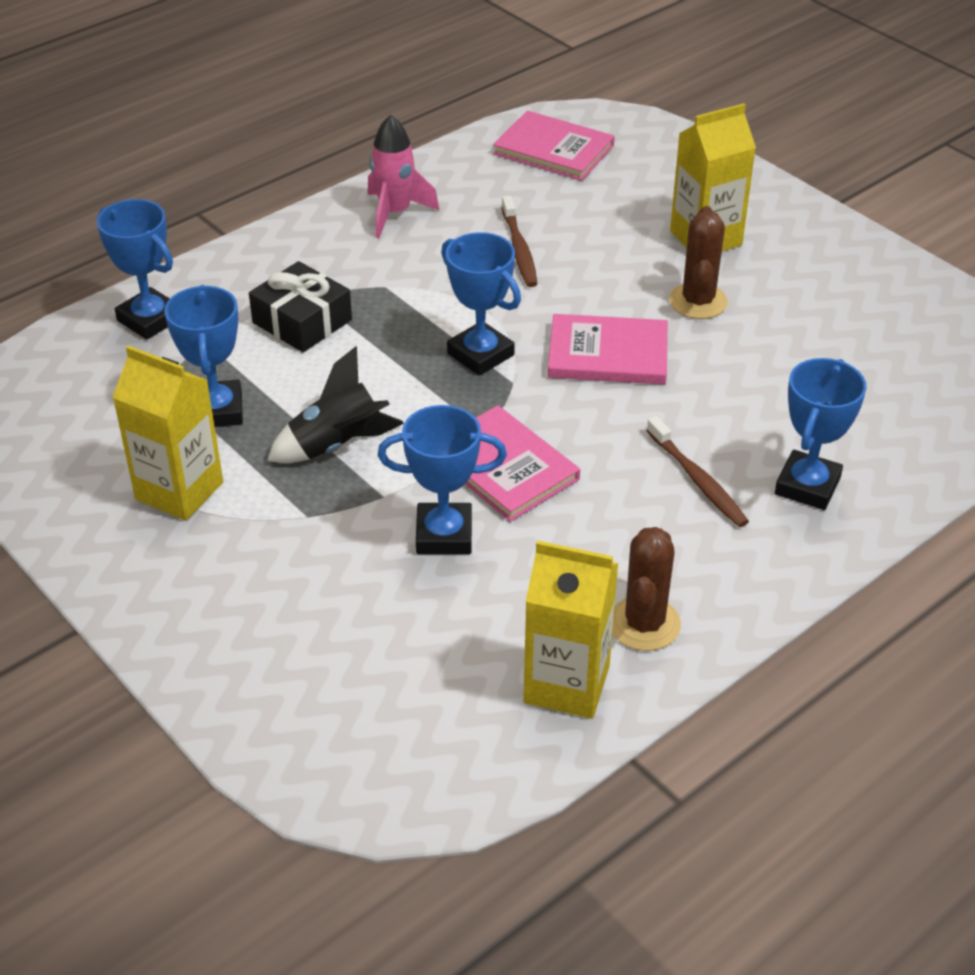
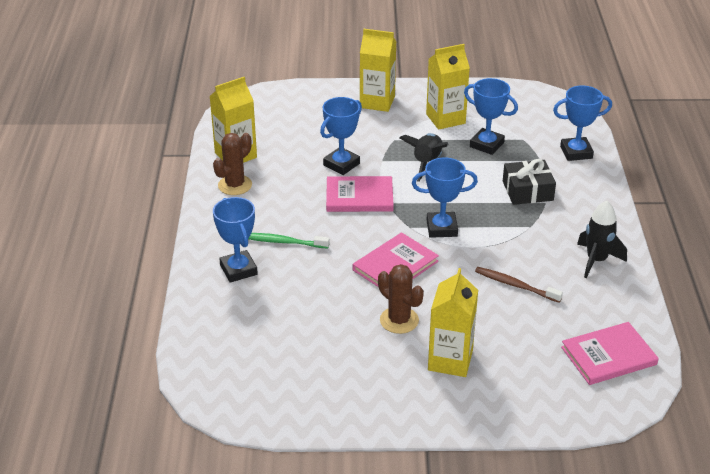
camera: 130 degrees right, 5 degrees down
(202, 604) = (377, 102): none -> yellow carton
(395, 213) = (596, 260): pink rocket -> black rocket
(644, 624) = (235, 185): brown cactus -> brown cactus turned 75 degrees clockwise
(697, 479) = (284, 242): brown toothbrush -> green toothbrush

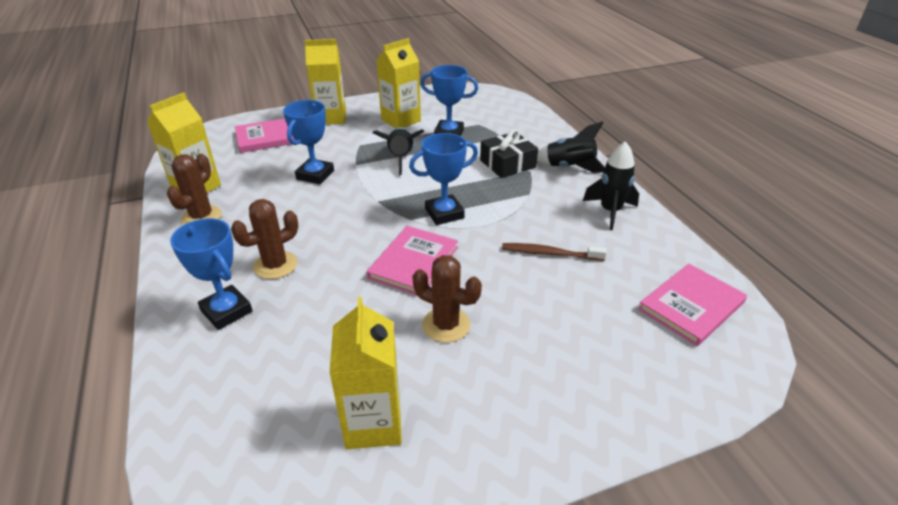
camera: 20 degrees left, 0 degrees up
(284, 242) = (275, 265): green toothbrush -> brown cactus
(359, 197) = (345, 201): pink book -> pink book (269, 137)
(450, 360) = (529, 360): yellow carton -> yellow carton (373, 423)
(576, 152) = (530, 126): blue trophy -> none
(587, 208) = (569, 167): none -> black rocket

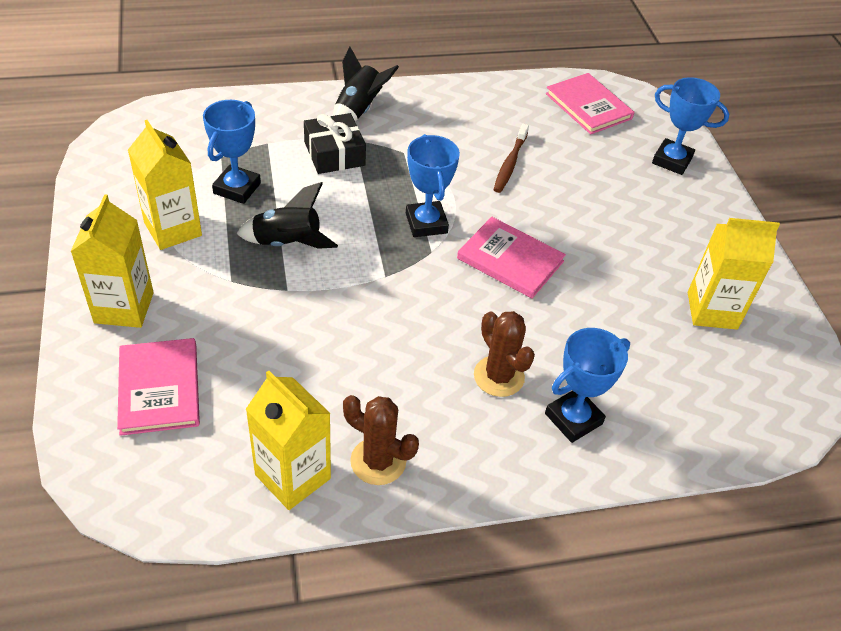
camera: 85 degrees left, 10 degrees up
(315, 175) = (302, 334): blue trophy -> blue trophy (672, 160)
(446, 325) = (603, 250): brown cactus -> none
(610, 211) = (450, 108): black rocket -> none

